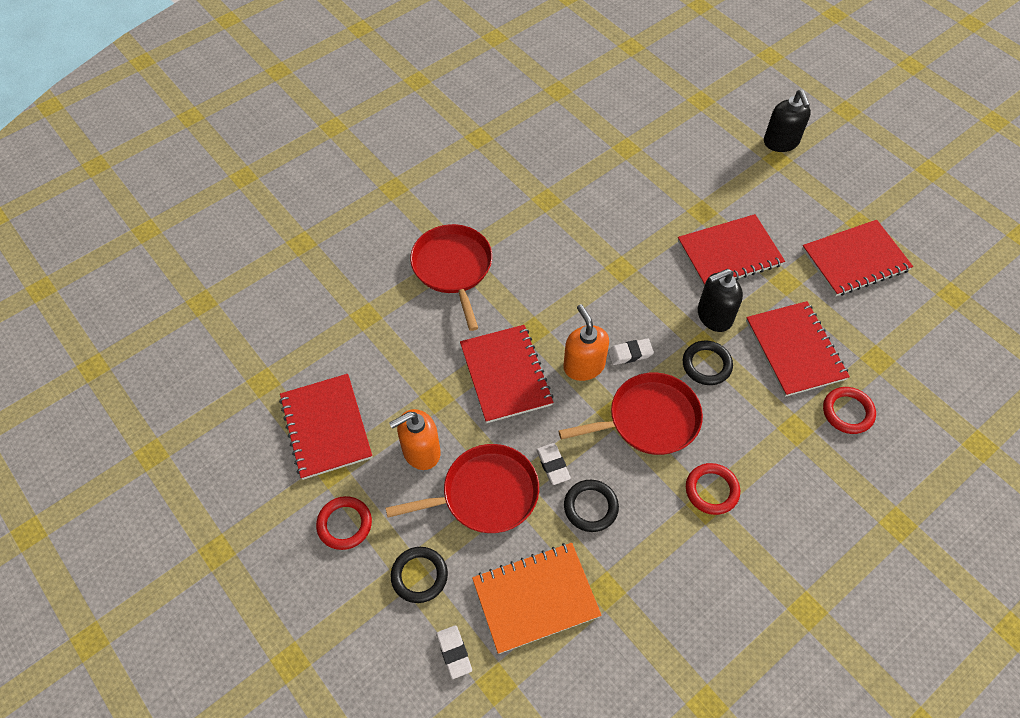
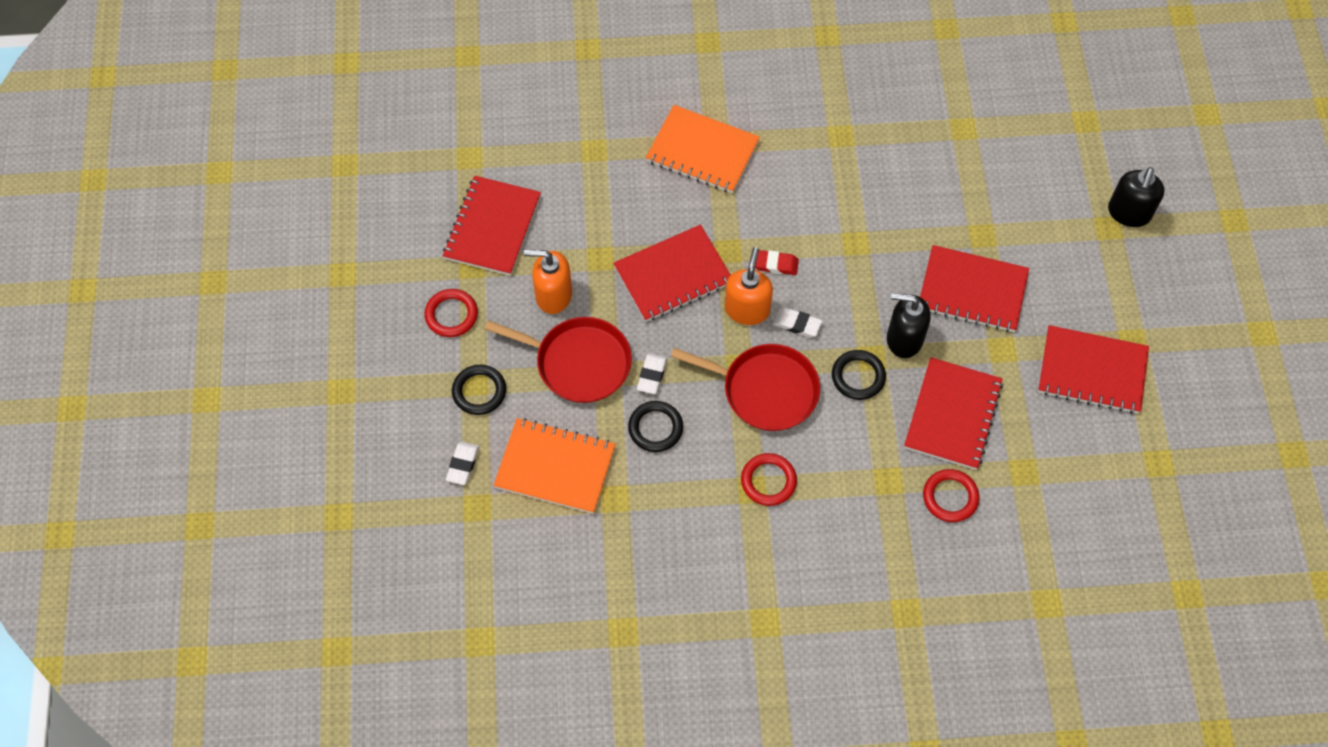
camera: 35 degrees right, 5 degrees up
(453, 268) = (702, 151): red pan -> orange notebook
(505, 375) = (673, 275): red notebook -> red notebook turned 45 degrees clockwise
(576, 319) = (775, 264): none -> red eraser

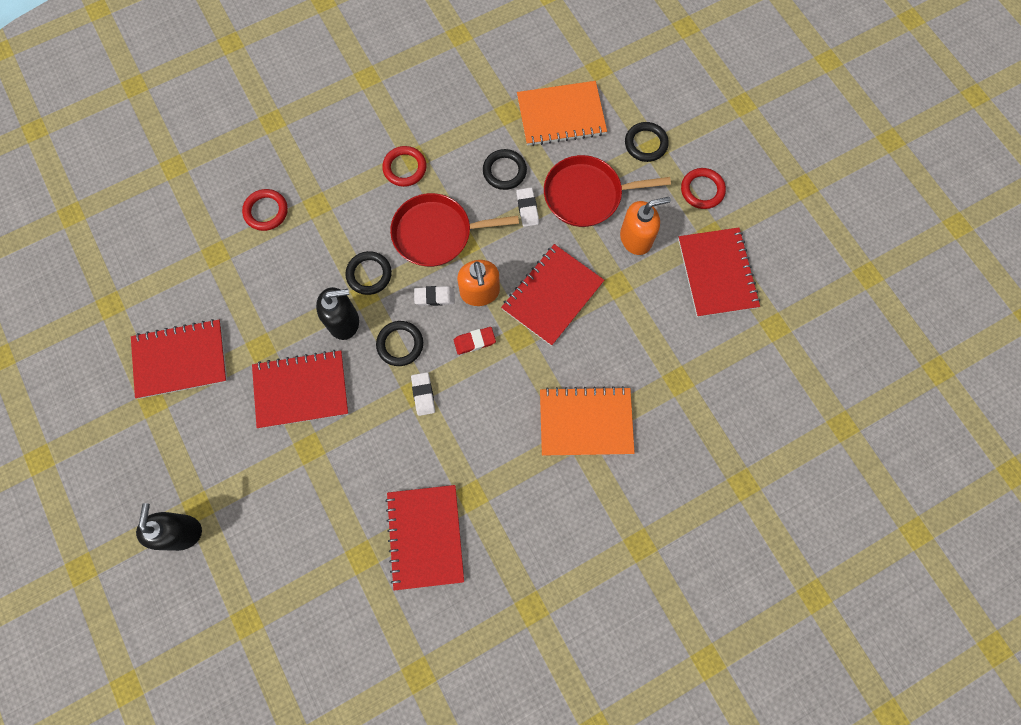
camera: 155 degrees right, 10 degrees up
(463, 464) = (625, 91): white eraser -> white eraser (423, 394)
(853, 292) = (400, 344): none -> black ring
(952, 415) = (284, 275): red notebook -> red notebook (425, 536)

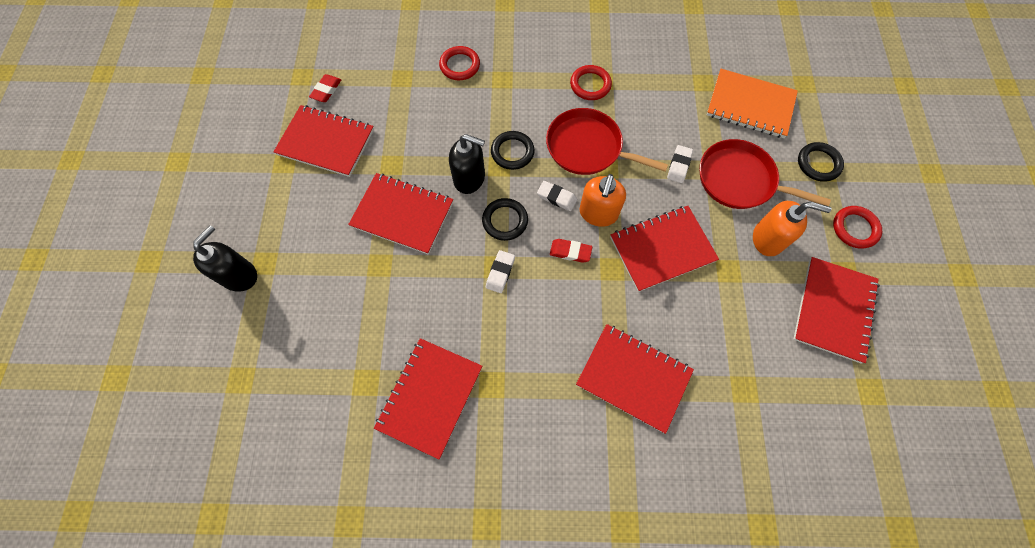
camera: 30 degrees right, 5 degrees down
(146, 306) = (326, 90): none -> red eraser
(504, 171) = (675, 126): black ring -> none
(585, 422) = (633, 377): orange notebook -> red notebook

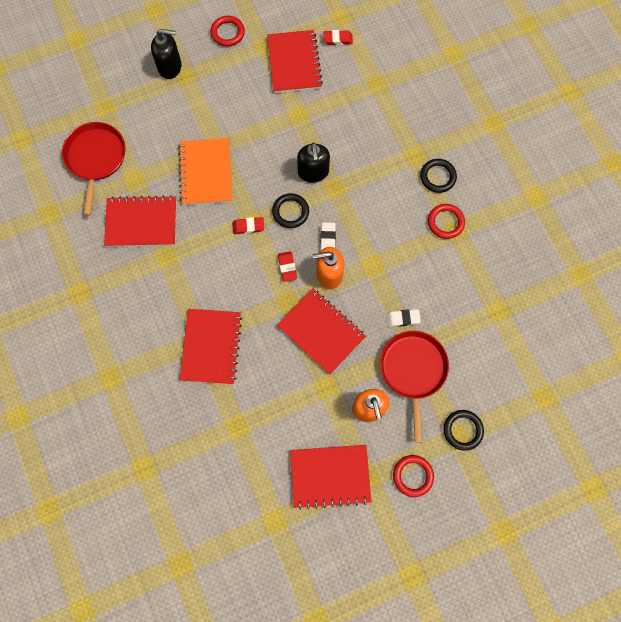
camera: 65 degrees right, 5 degrees up
(402, 214) = (262, 142): red notebook -> none
(460, 65) = (411, 118): red ring -> red ring (227, 33)
(500, 273) = (248, 227): white eraser -> red eraser
(512, 152) = (351, 191): black ring -> black ring (437, 177)
(587, 148) = (383, 244): red pan -> red pan (96, 158)
(750, 105) = (494, 356): orange notebook -> orange notebook (206, 173)

